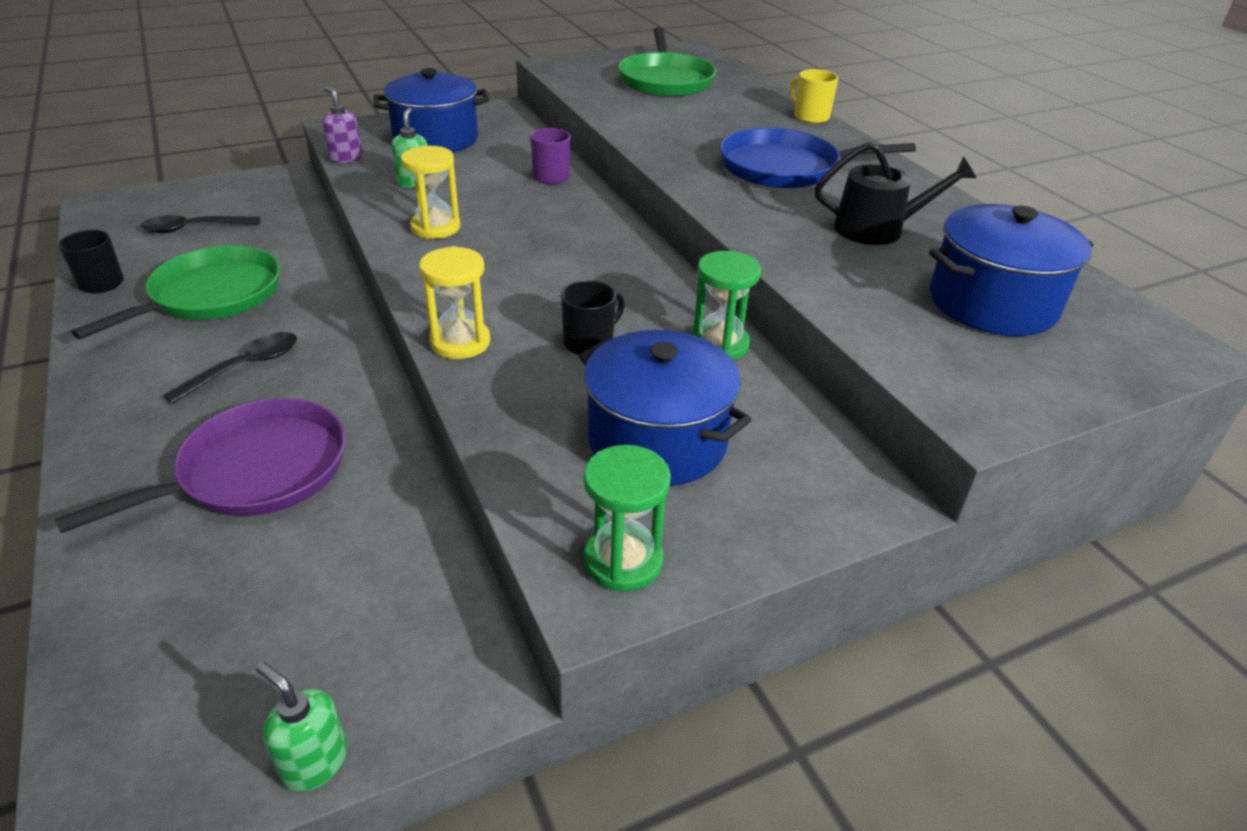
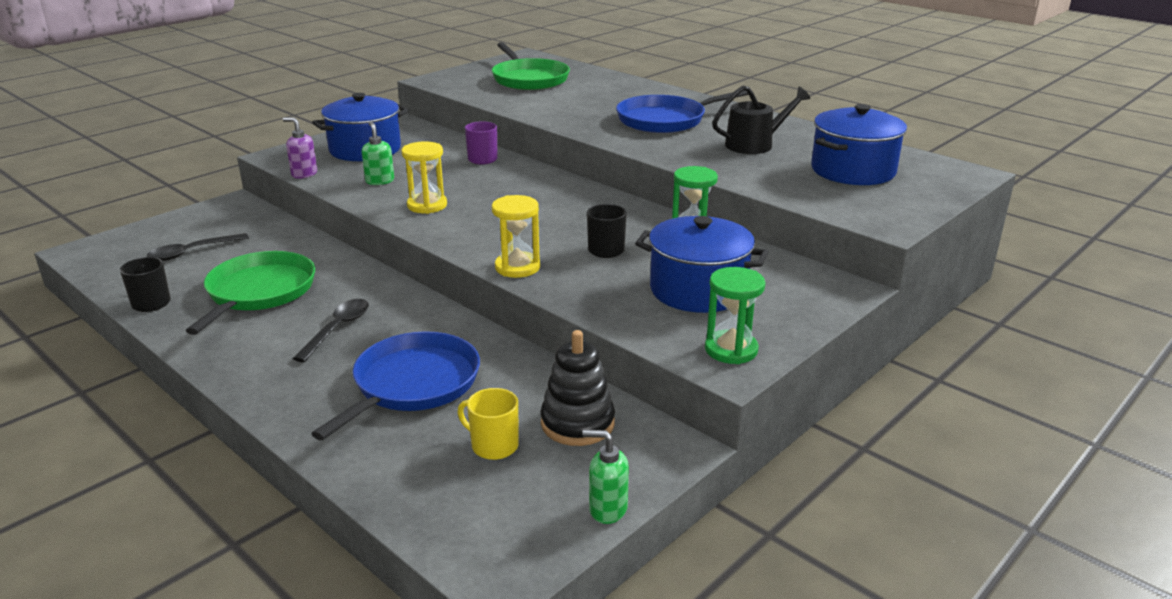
camera: 20 degrees left, 10 degrees down
(256, 471) = (413, 384): purple pan -> blue pan
(391, 597) = (577, 423): none -> black stacking toy
(810, 117) = (653, 87): yellow mug -> yellow mug (493, 446)

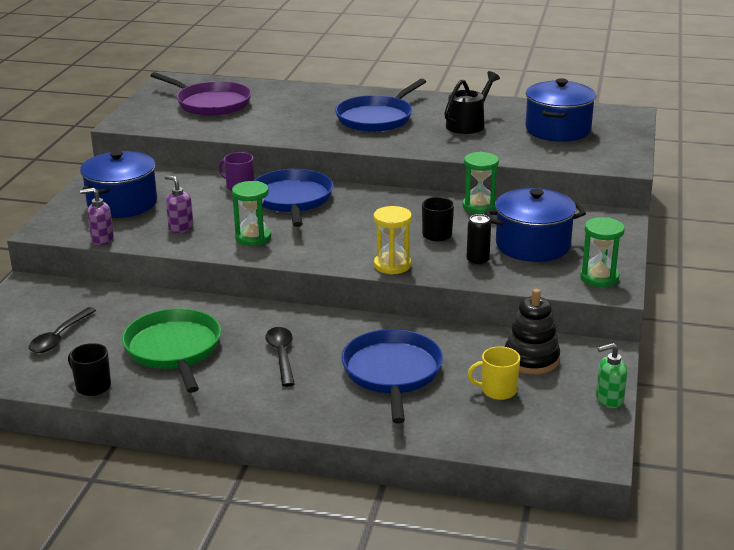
camera: 30 degrees left, 0 degrees up
(379, 181) = (180, 228): green soap dispenser -> purple soap dispenser
(427, 205) = (253, 237): yellow hourglass -> green hourglass
(512, 181) = (292, 200): none -> blue pan
(529, 79) = (210, 103): green pan -> purple pan
(612, 289) = (477, 261): none -> black can

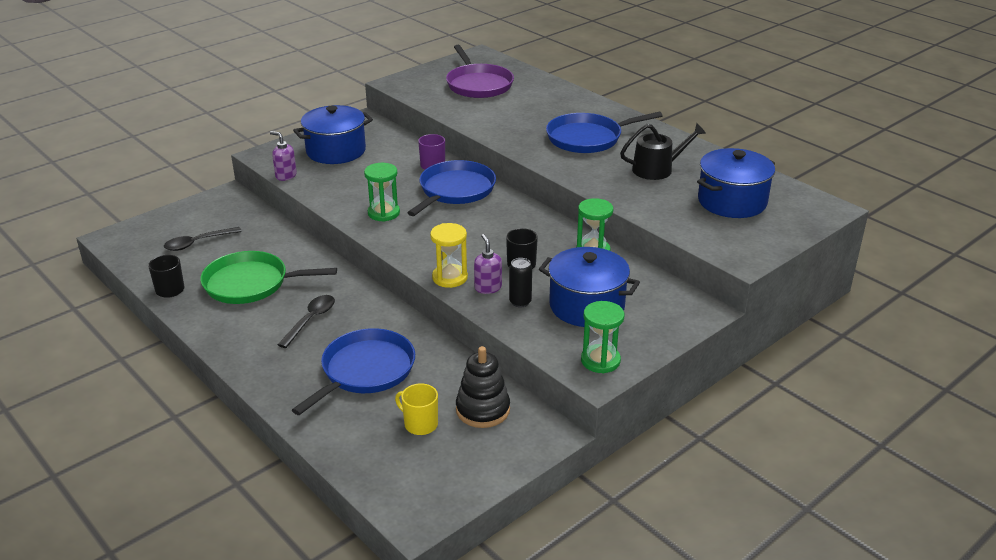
camera: 35 degrees right, 5 degrees up
(174, 349) = (251, 283): green pan -> green pan turned 105 degrees counterclockwise
(180, 228) = (347, 186): purple soap dispenser -> purple soap dispenser (488, 288)
(609, 400) = (494, 477): green soap dispenser -> none

